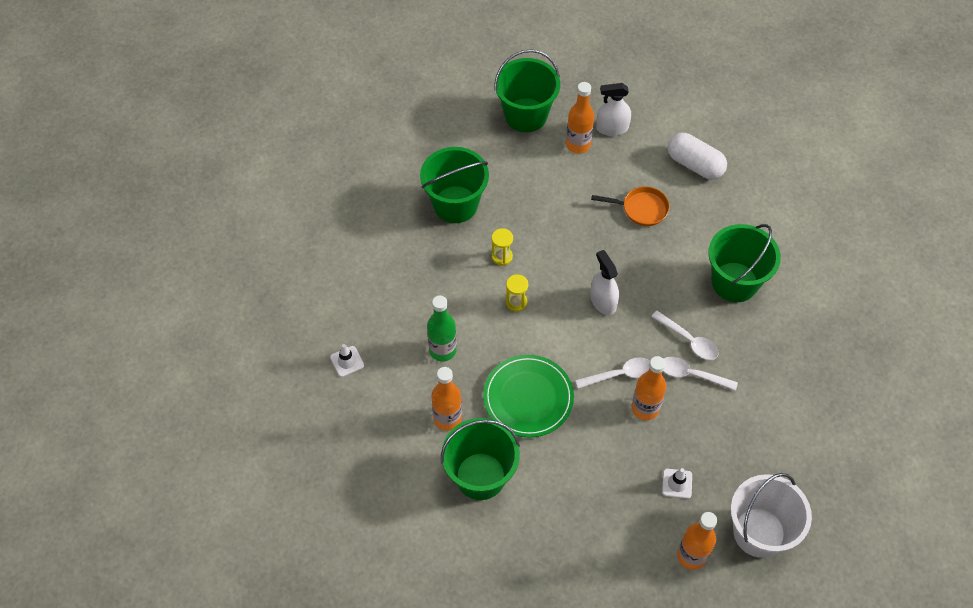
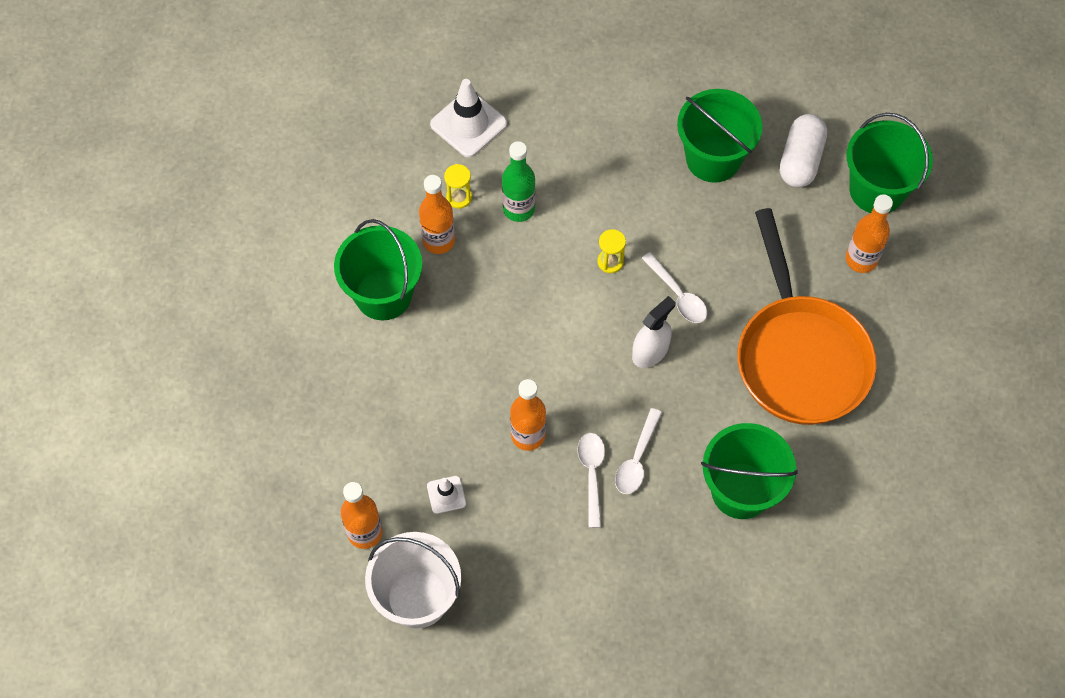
camera: 70 degrees right, 5 degrees up
(347, 361) = (468, 124): white traffic cone -> white traffic cone, size x1.90
(502, 256) = (664, 228): yellow hourglass -> yellow hourglass (459, 197)
(528, 397) = (494, 311): green plate -> none
(612, 128) = (905, 290): white spray bottle -> none
(619, 374) = (560, 396): white spoon -> white spoon (678, 295)
(641, 209) = (799, 356): orange pan -> orange pan, size x2.31
(695, 164) = (896, 400): white capsule -> white capsule (800, 160)

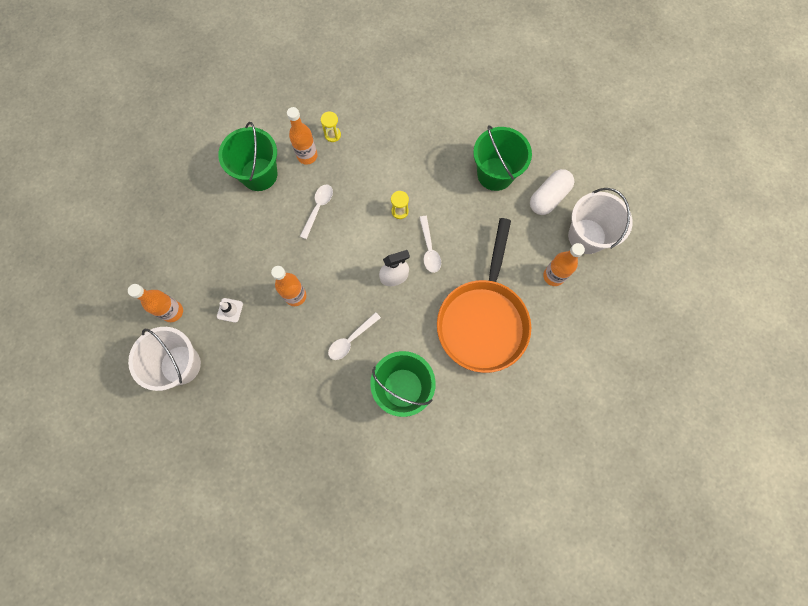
camera: 25 degrees right, 10 degrees up
(468, 124) = (361, 93): white traffic cone -> none
(519, 209) = (363, 156): green bottle -> none
(592, 474) = (319, 337): white spoon -> white spoon (318, 208)
(877, 190) = (586, 236): green bucket -> white bucket

